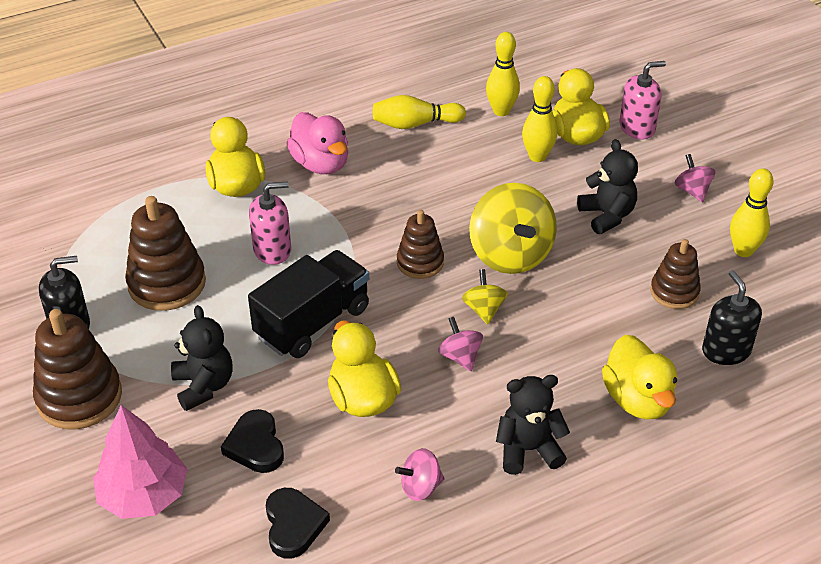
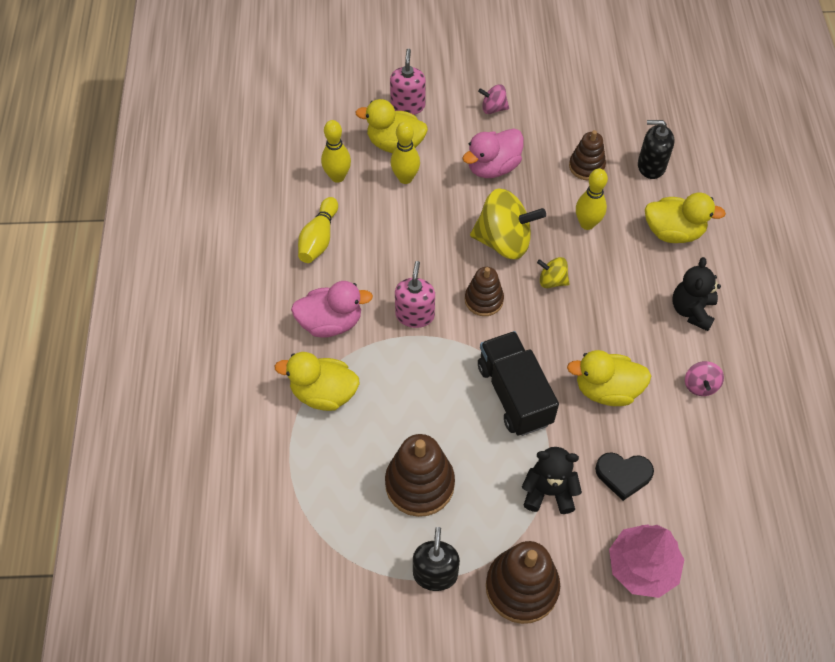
camera: 65 degrees left, 15 degrees up
(272, 250) = (418, 393): pink soap dispenser -> pink soap dispenser (415, 315)
(293, 525) = (705, 475): black heart -> none
(460, 357) = (592, 314): pink spinning top -> none
(607, 215) = (493, 167): black teddy bear -> pink duck
(743, 251) = (566, 111): yellow bowling pin -> yellow bowling pin (587, 224)

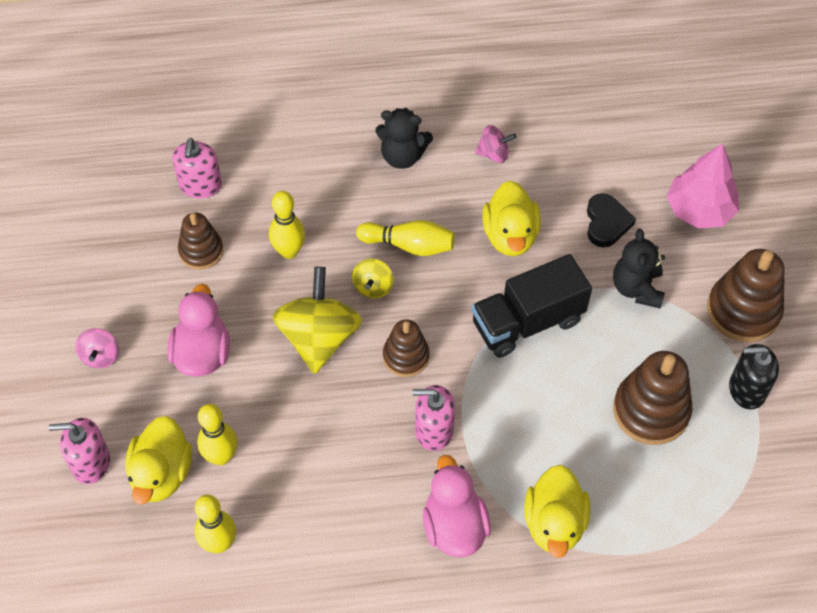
camera: 95 degrees left, 0 degrees up
(319, 239) = (325, 556): yellow bowling pin -> yellow bowling pin (409, 245)
(493, 167) = (202, 353): pink duck -> pink duck turned 135 degrees counterclockwise
(651, 166) = (200, 185): black soap dispenser -> pink soap dispenser
(673, 232) = (297, 168): yellow duck -> none

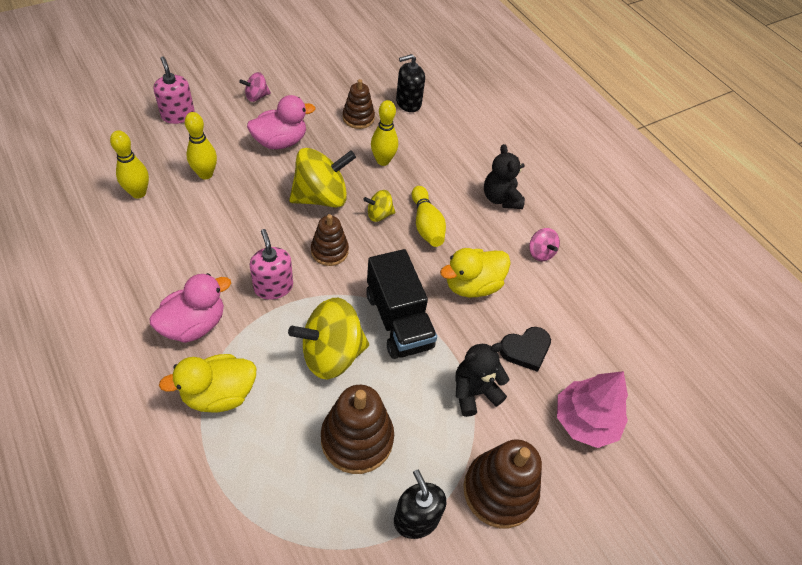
camera: 60 degrees right, 5 degrees down
(161, 474) = (182, 149): yellow duck -> none
(200, 185) = (408, 103): pink soap dispenser -> black soap dispenser
(527, 322) = (399, 320): black truck -> black truck turned 150 degrees counterclockwise
(545, 400) = (331, 354): none -> yellow spinning top

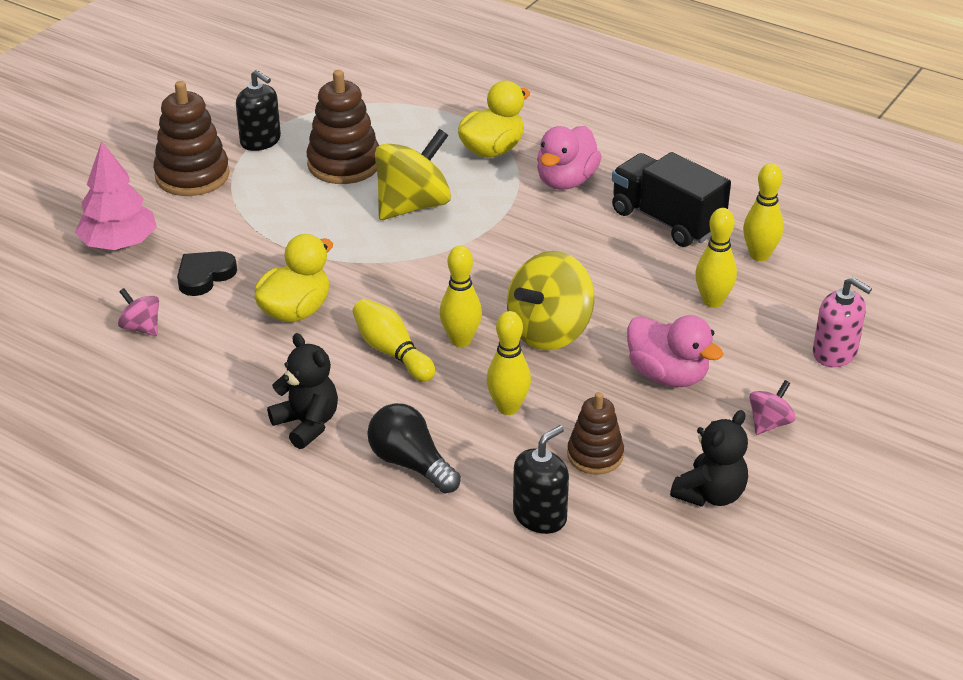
camera: 160 degrees right, 15 degrees down
(273, 287) = (520, 232): pink soap dispenser -> none
(280, 142) = (668, 375): pink duck -> pink duck turned 90 degrees counterclockwise
(329, 251) = (489, 282): brown stacking toy -> none
(379, 214) = (461, 340): yellow spinning top -> yellow bowling pin
(399, 320) = (362, 252): black truck -> black truck (666, 220)
(455, 152) = (410, 463): none -> black light bulb
(474, 392) = (247, 226): black teddy bear -> black teddy bear (710, 494)
(540, 253) = (221, 377): pink spinning top -> pink spinning top (141, 327)

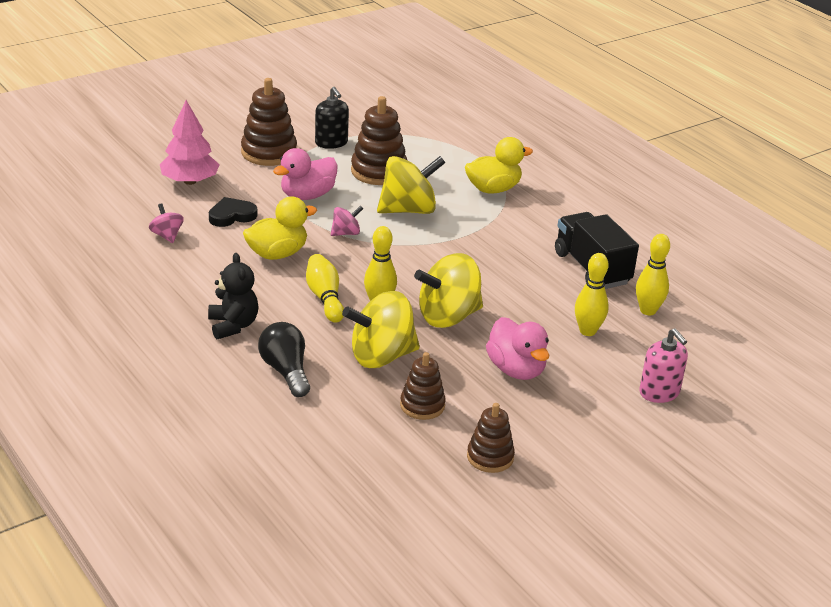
camera: 20 degrees right, 5 degrees down
(508, 408) = (381, 356): yellow bowling pin -> yellow spinning top
(540, 516) = (353, 432): black soap dispenser -> none
(566, 181) = (533, 223): pink duck -> pink duck (307, 195)
(710, 494) = (490, 457): black teddy bear -> brown stacking toy
(769, 423) = (571, 424): pink spinning top -> pink spinning top (346, 233)

